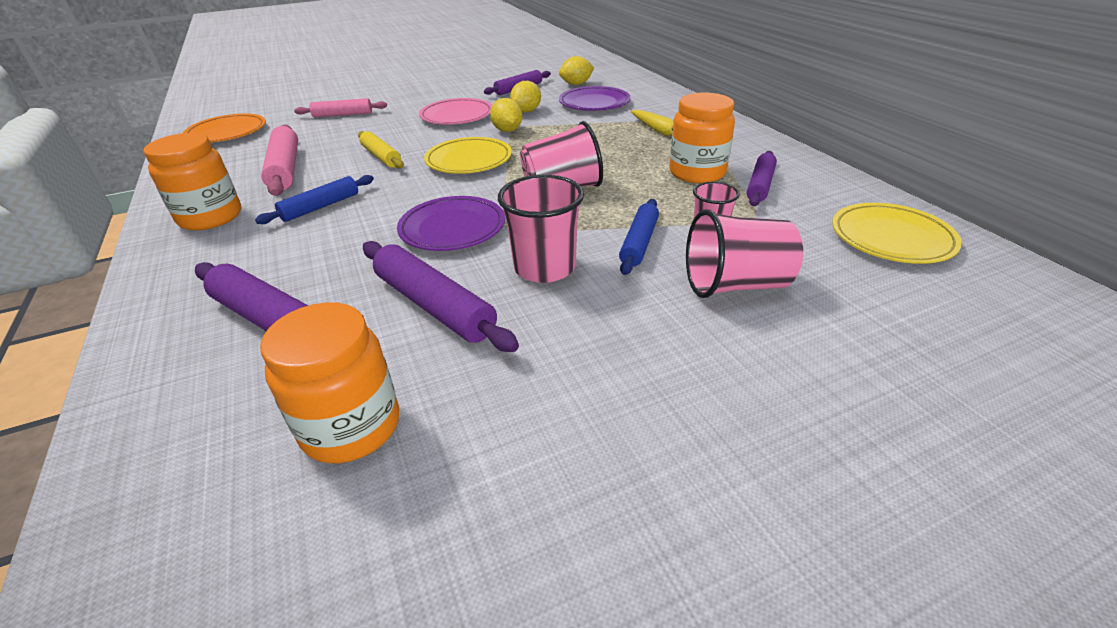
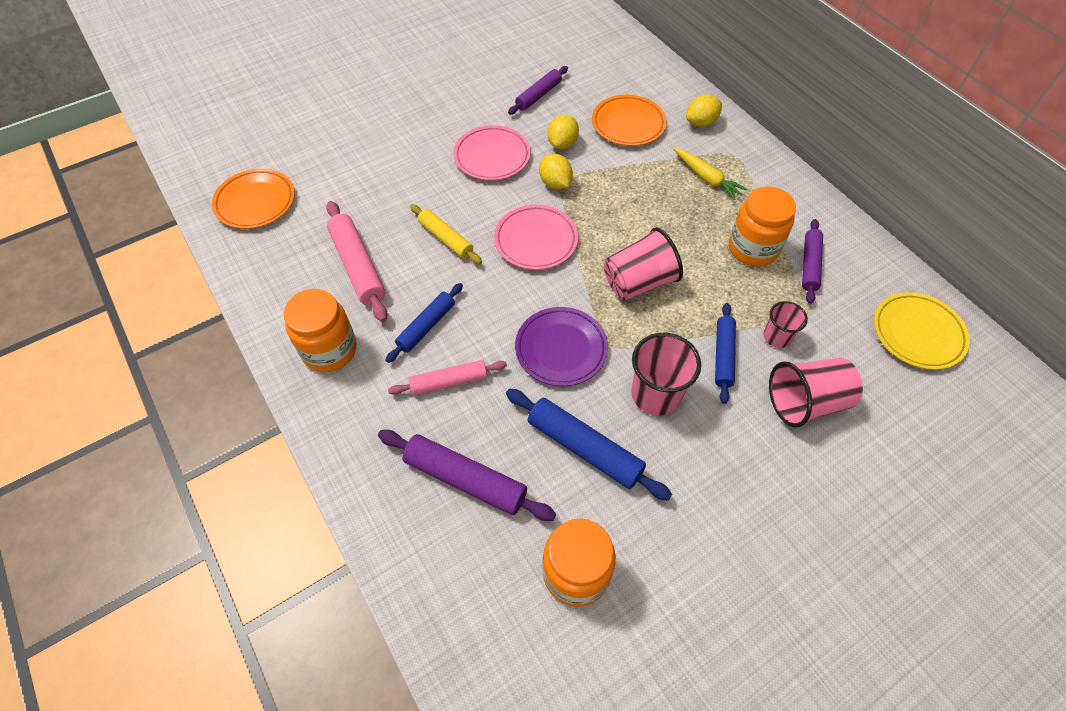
camera: 10 degrees left, 20 degrees up
(343, 115) = (365, 159): pink rolling pin -> pink rolling pin (449, 382)
(434, 305) = (584, 448): purple rolling pin -> blue rolling pin
(469, 160) = (536, 240): yellow plate -> pink plate
(576, 84) = (598, 83): yellow lemon -> yellow lemon (701, 122)
(594, 103) = (628, 124): purple plate -> orange plate

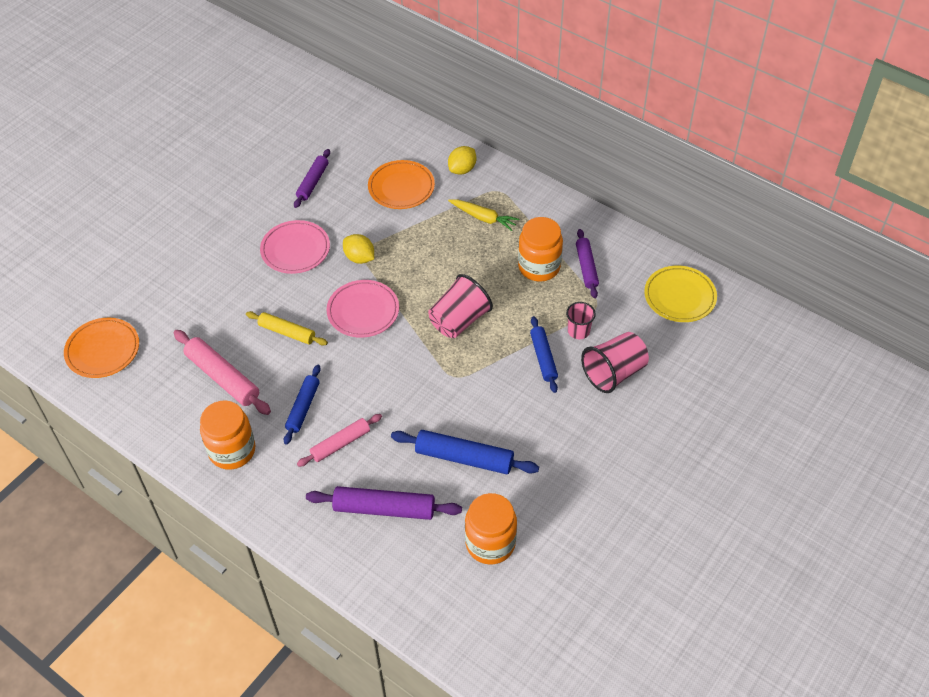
camera: 20 degrees left, 5 degrees down
(561, 349) = (418, 391): purple plate -> none
(562, 144) = (352, 221): yellow lemon -> none
(655, 394) = (503, 402): pink cup -> none

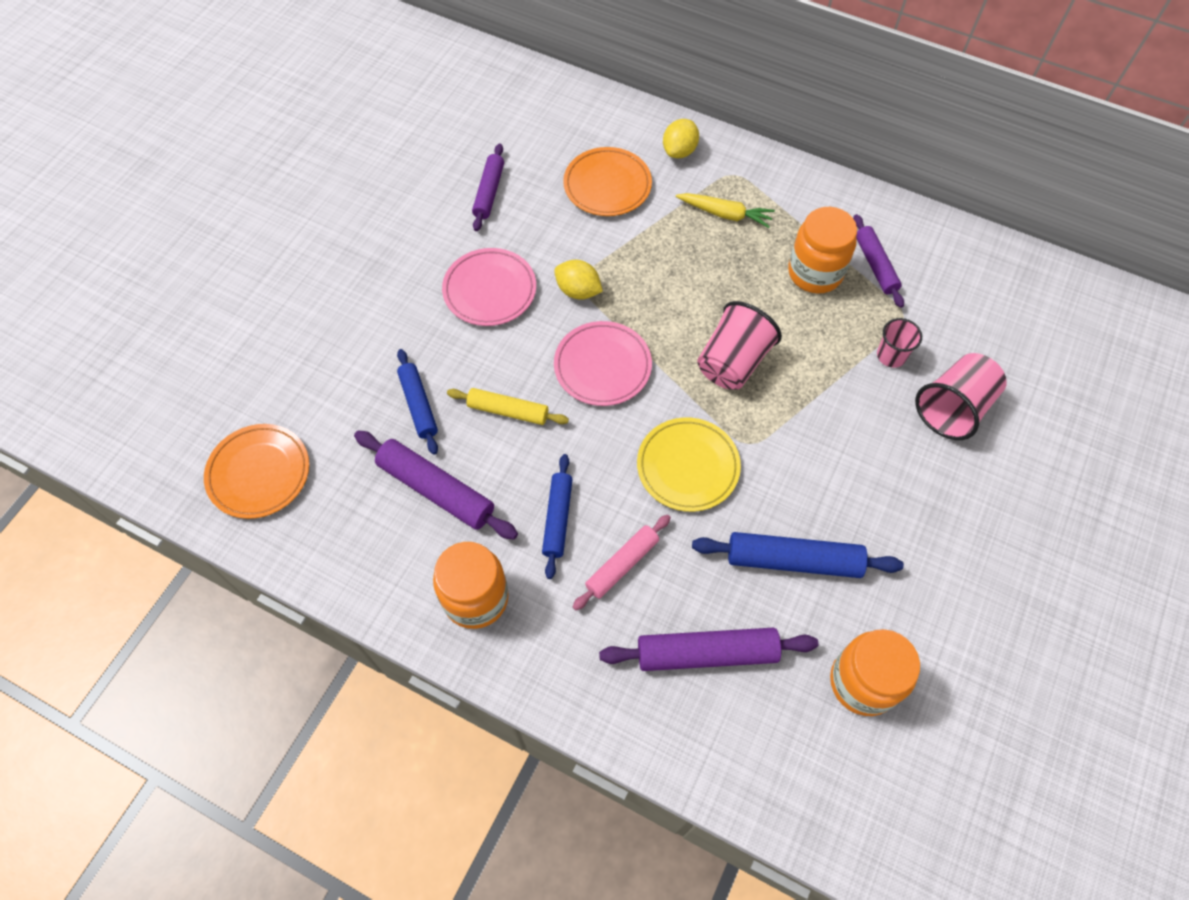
camera: 10 degrees left, 10 degrees up
(223, 377) = (436, 490): pink rolling pin -> purple rolling pin
(543, 358) = (856, 400): blue rolling pin -> blue rolling pin (418, 405)
(679, 296) = (1004, 290): yellow plate -> yellow plate (688, 466)

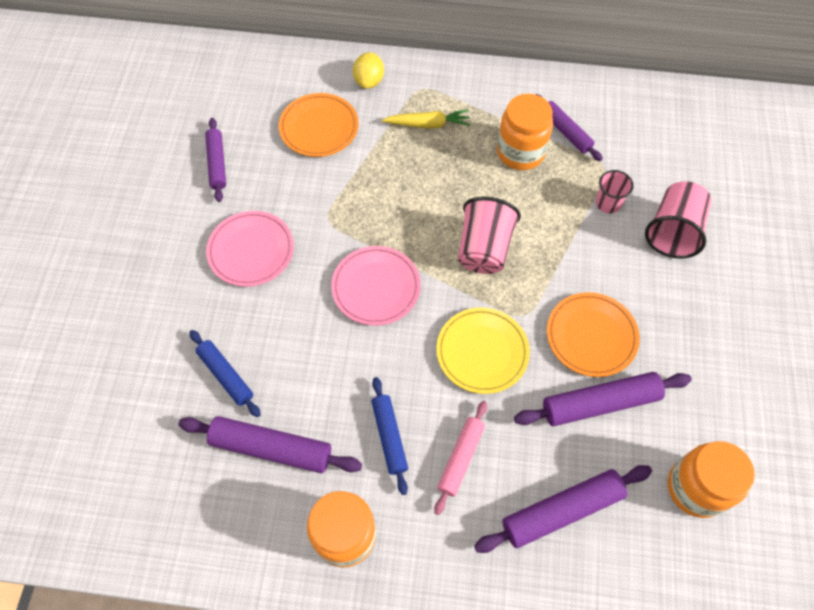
camera: 20 degrees left, 0 degrees up
(259, 473) = (99, 490): orange plate -> orange plate (591, 336)
(508, 411) = (309, 354): yellow rolling pin -> none
(578, 291) = (329, 227): yellow lemon -> none
(793, 560) = (600, 403): blue rolling pin -> purple rolling pin

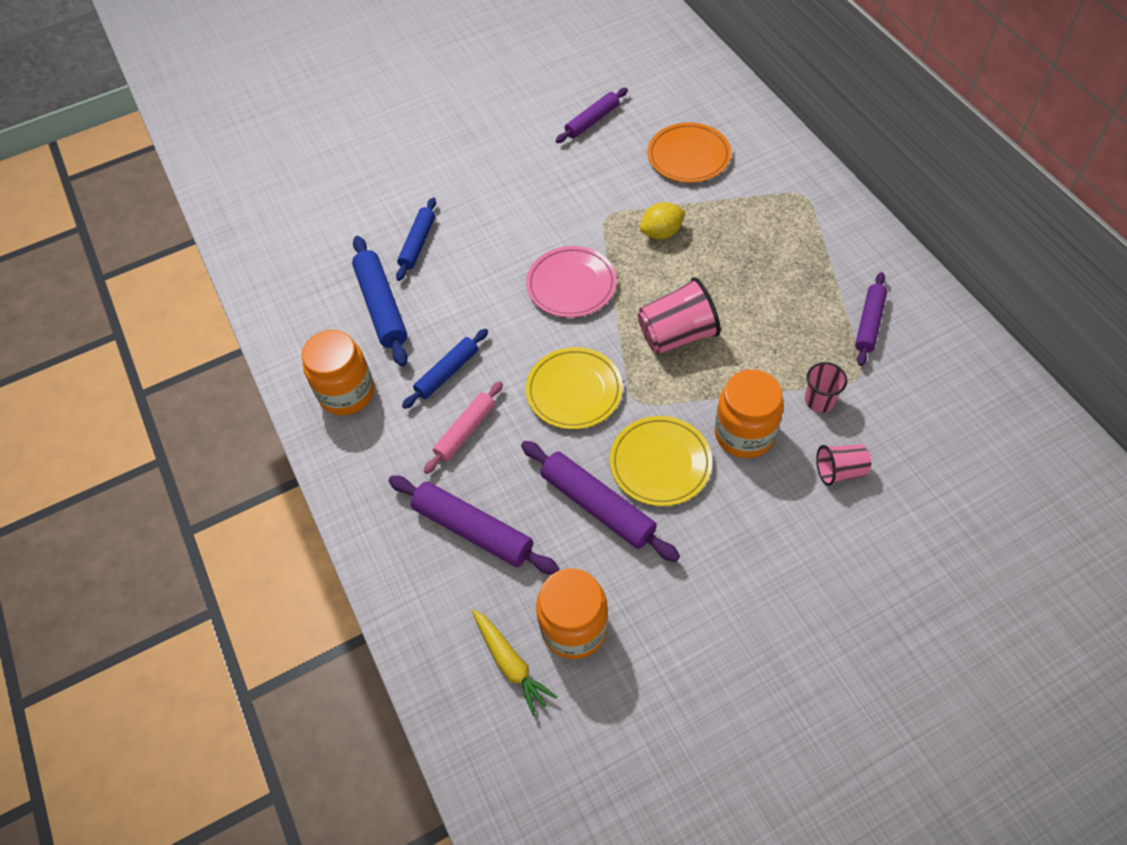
camera: 60 degrees right, 5 degrees down
(251, 251) = (534, 190): pink plate -> none
(271, 448) = (382, 307): purple rolling pin -> blue rolling pin
(369, 81) = (771, 157): yellow lemon -> yellow lemon (661, 233)
(428, 124) = (768, 221): yellow carrot -> yellow carrot (511, 664)
(460, 458) = (465, 431): pink rolling pin -> pink rolling pin turned 45 degrees counterclockwise
(520, 152) = (808, 303): orange jar -> orange jar (744, 434)
(591, 336) = (660, 463): orange plate -> yellow plate
(673, 232) = (840, 471): pink cup -> pink cup, size x0.59

